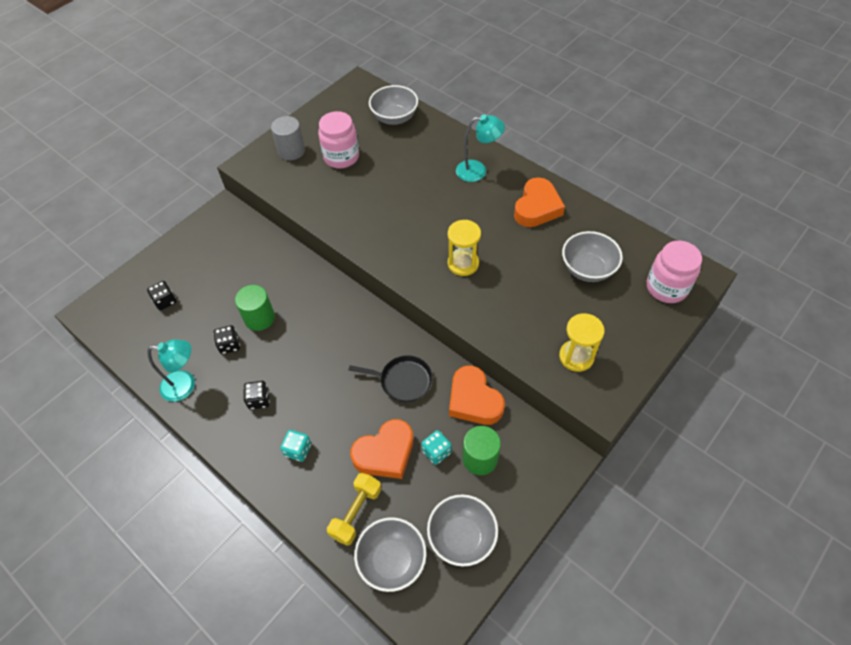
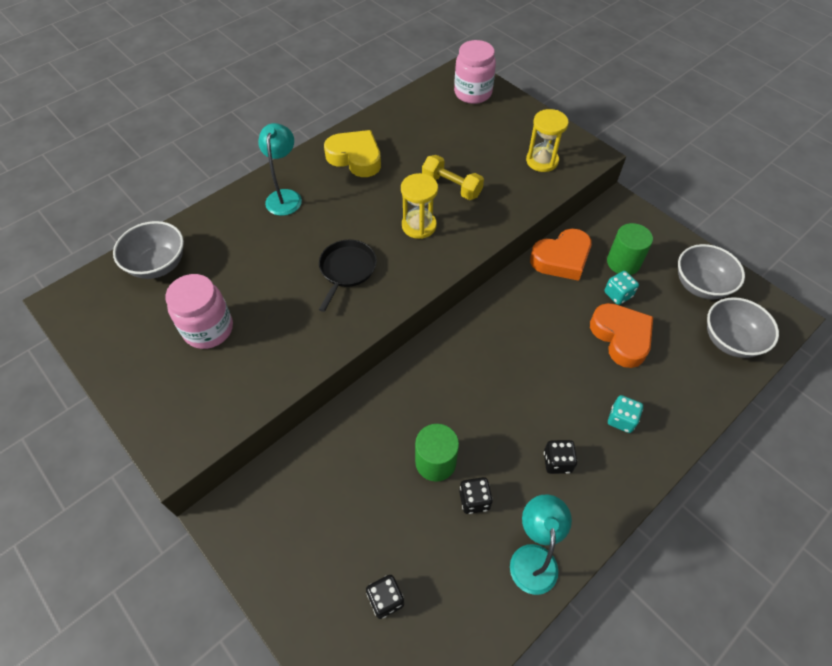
camera: 85 degrees left, 0 degrees up
(291, 151) = (170, 391): grey cylinder -> none
(356, 512) = (687, 367): yellow dumbbell -> yellow dumbbell (451, 186)
(403, 381) = (537, 314): black pan -> black pan (346, 270)
(537, 207) = (355, 158): orange heart -> yellow heart
(587, 269) = (443, 136): grey bowl -> none

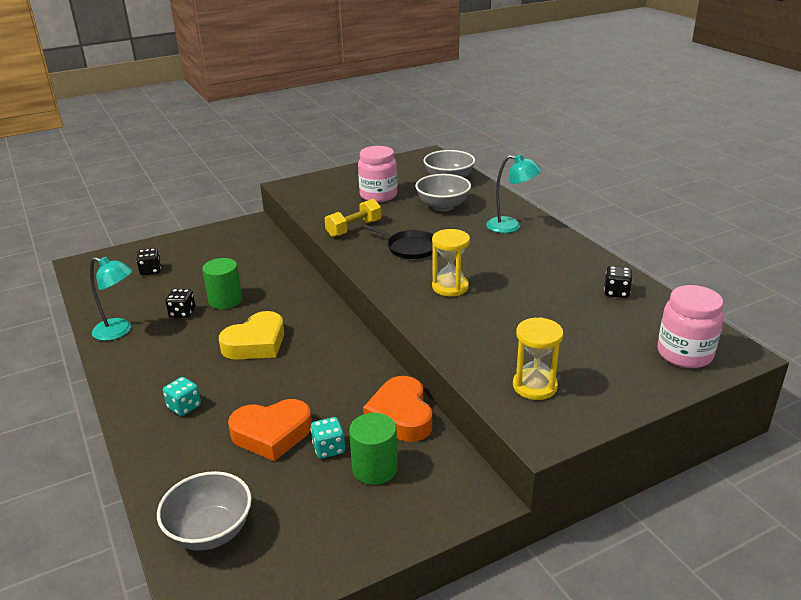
camera: 105 degrees right, 25 degrees down
(355, 158) = (560, 263): yellow heart -> yellow heart (256, 343)
(451, 186) = (502, 313): yellow dumbbell -> yellow dumbbell (354, 229)
(557, 462) = (177, 358): black dice -> black dice (616, 292)
(700, 285) = (305, 535): grey bowl -> grey bowl (443, 206)

